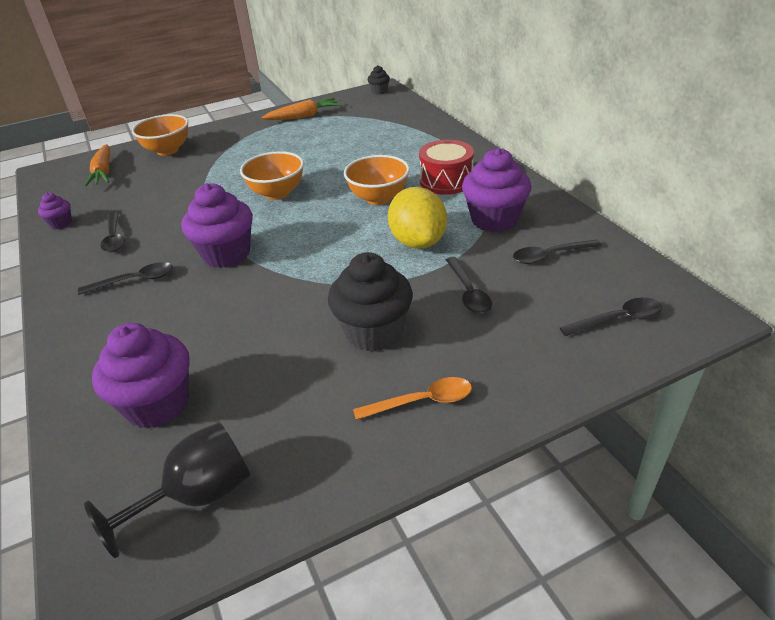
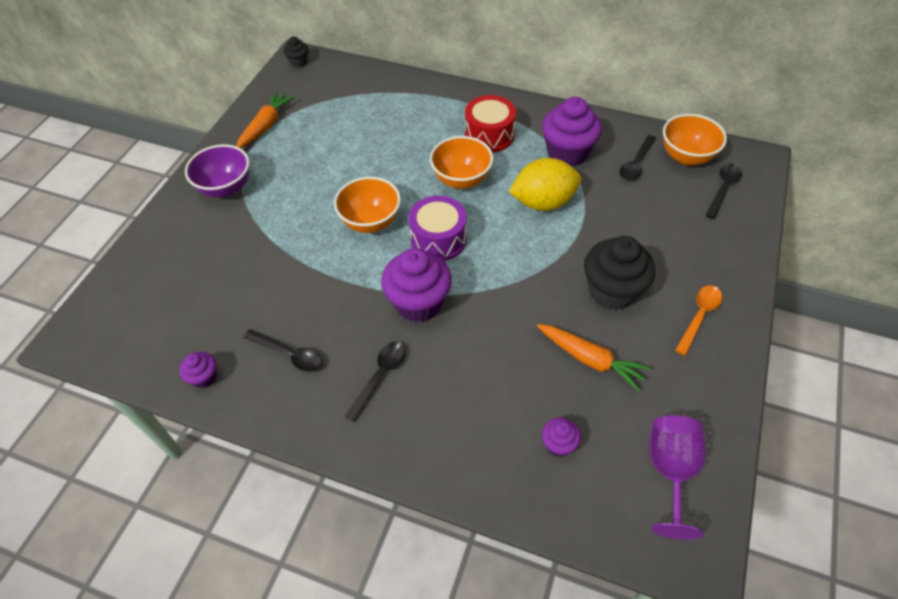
camera: 45 degrees left, 15 degrees up
(103, 172) = (147, 299): orange carrot -> orange carrot (590, 359)
(158, 404) = (558, 444): purple cupcake -> purple cupcake, size x0.49
(167, 150) = (179, 236): orange bowl -> orange bowl (686, 156)
(197, 496) = (670, 471): black goblet -> purple goblet
(229, 138) = (226, 188): none -> purple bowl
(302, 225) = (438, 239): none -> purple drum
(418, 242) = (543, 202): yellow lemon -> yellow lemon turned 45 degrees counterclockwise
(468, 292) = (626, 223): black spoon -> none

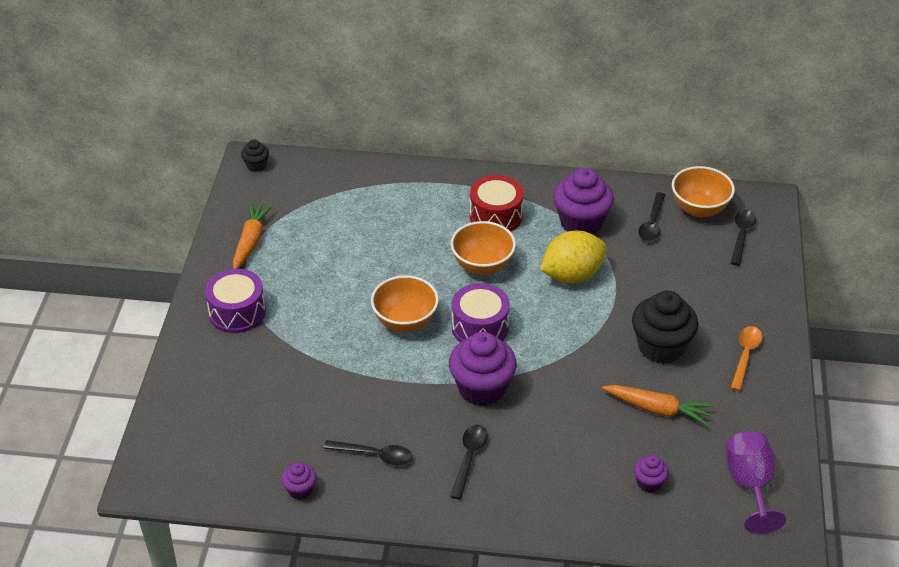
camera: 15 degrees left, 10 degrees down
(226, 188) = (237, 312): purple bowl -> purple drum

